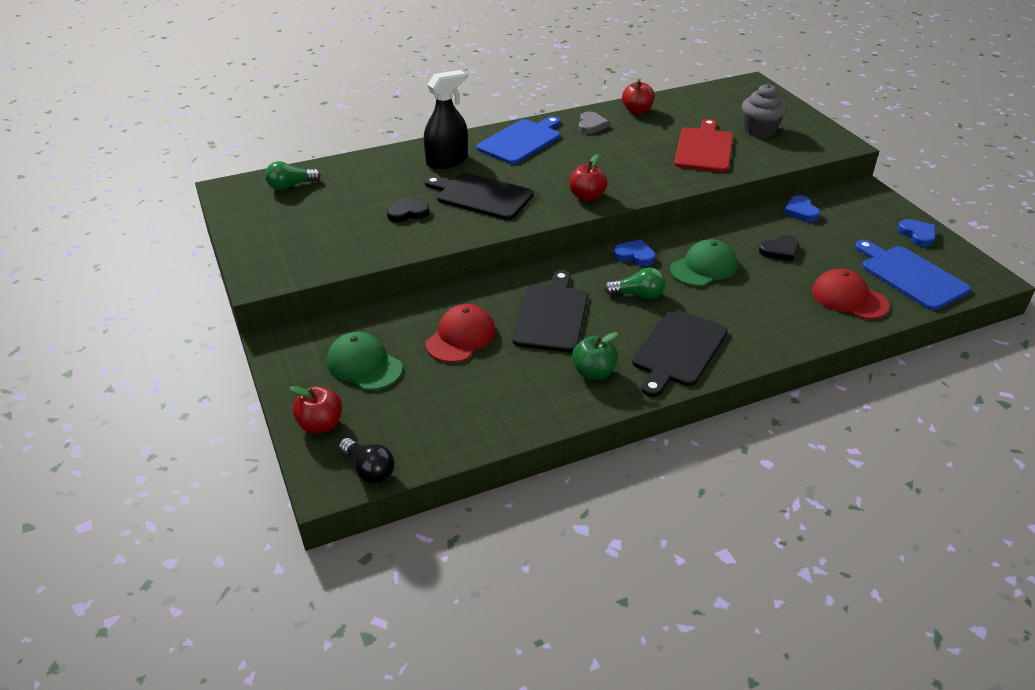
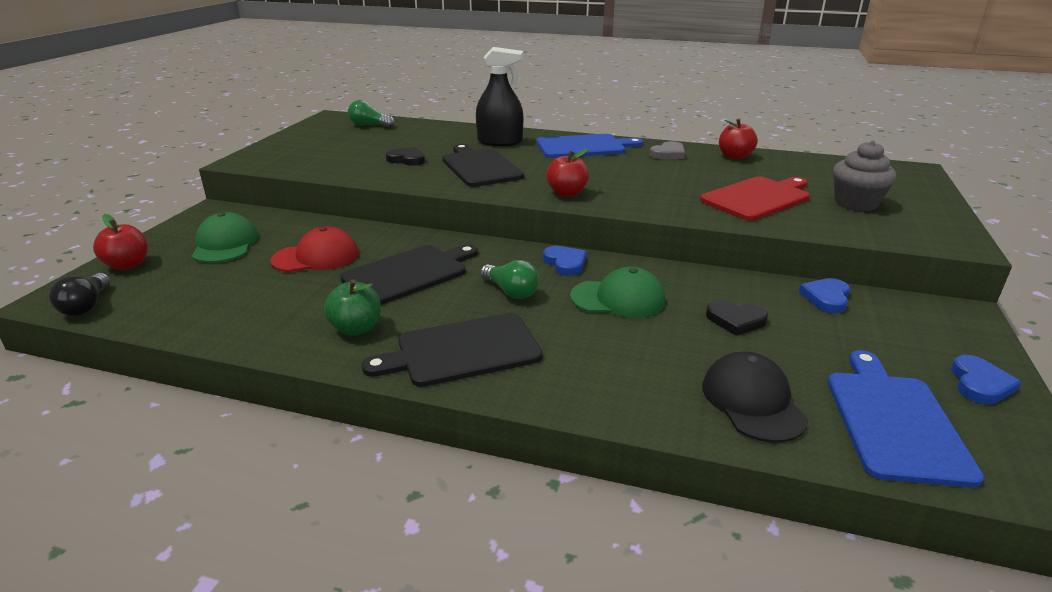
camera: 40 degrees right, 10 degrees down
(849, 298) = (752, 401): red cap -> black cap

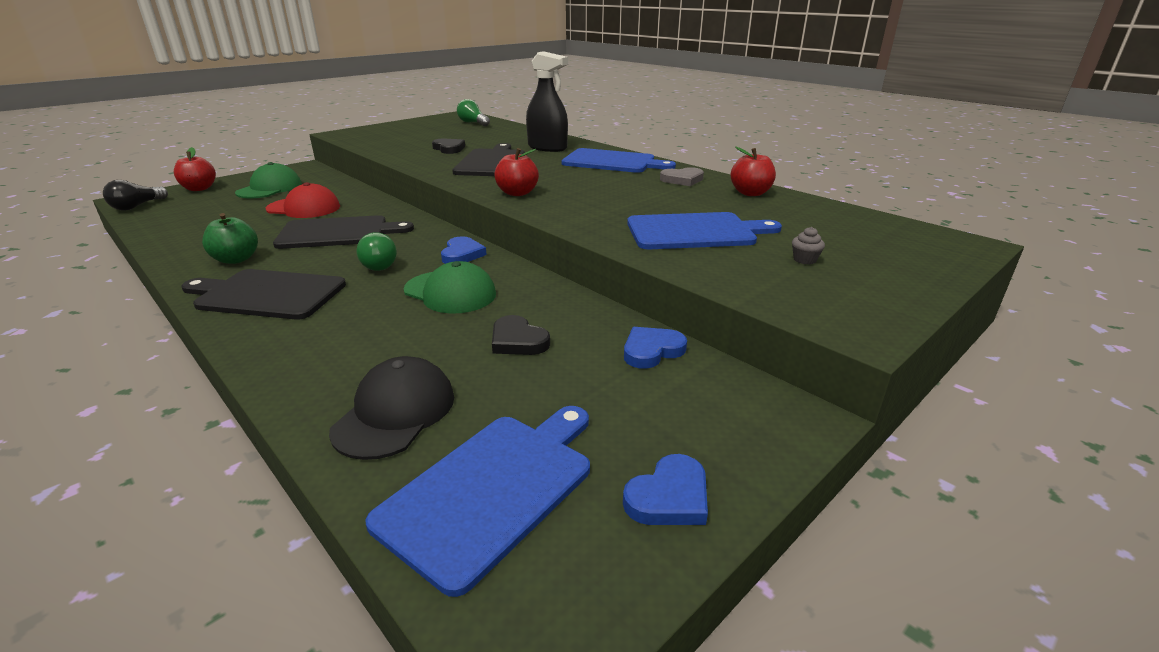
camera: 30 degrees right, 0 degrees up
(758, 198) = (695, 232): red cutting board -> blue cutting board
(856, 203) = (804, 260): grey cupcake -> grey cupcake, size x0.42

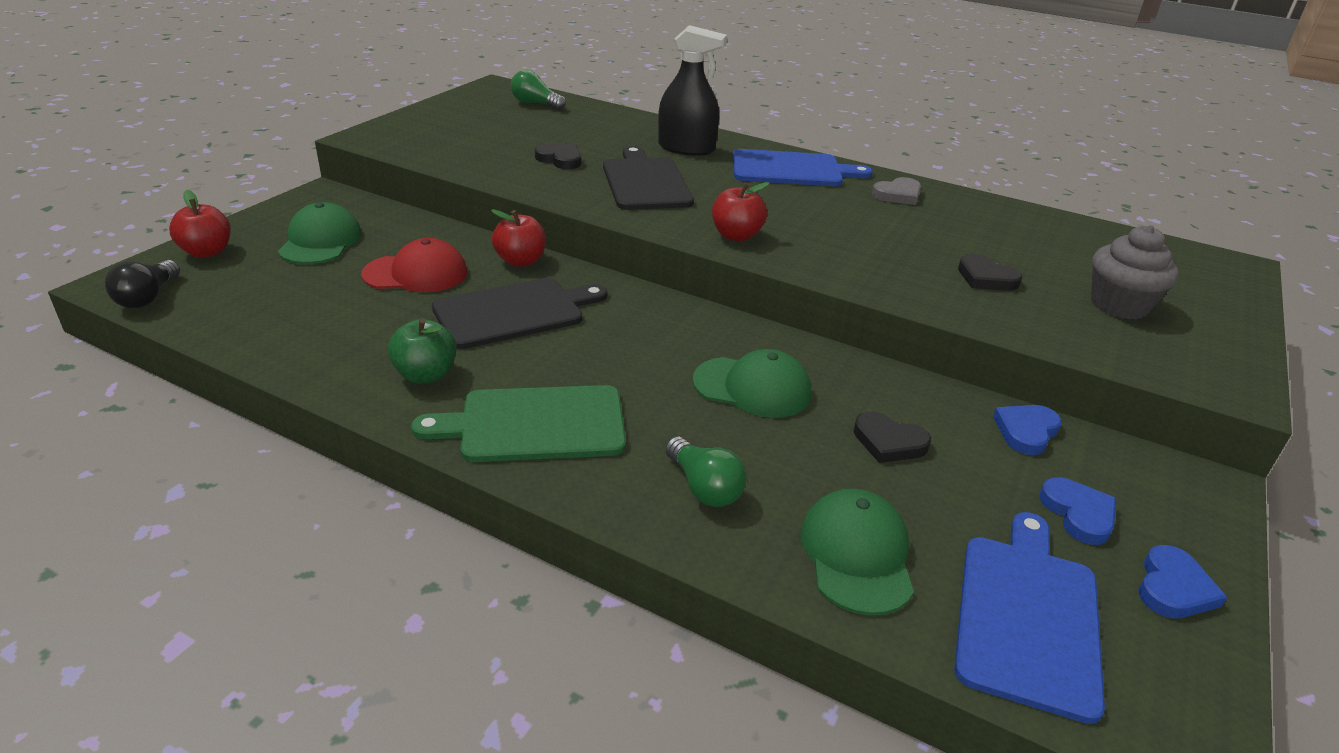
camera: 20 degrees left, 5 degrees up
(267, 294) = (535, 424): black cutting board -> green cutting board
(380, 264) = (624, 356): green light bulb -> green light bulb (704, 487)
(395, 413) = (856, 555): black cap -> green cap
(462, 254) = (708, 328): blue heart -> blue heart (1078, 514)
(695, 232) = (986, 278): blue cutting board -> black heart
(750, 193) = (987, 211): red apple -> red apple (520, 261)
(804, 260) = (1119, 305): grey cupcake -> grey cupcake, size x2.37

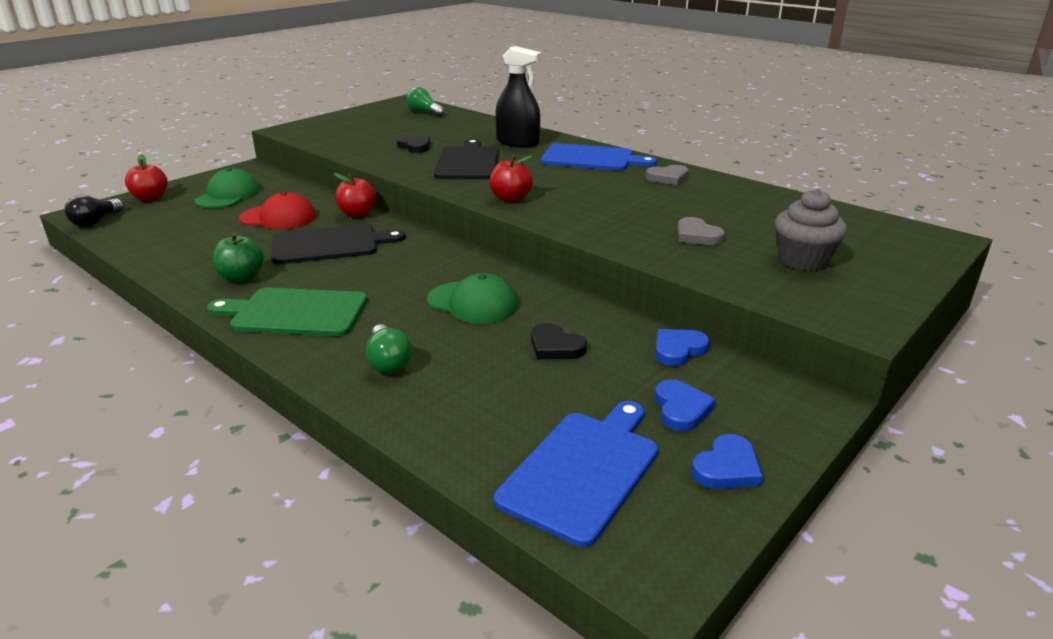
camera: 15 degrees right, 5 degrees down
(856, 555) = (474, 415): green cap -> none
(986, 278) = (697, 235): black heart -> grey heart

